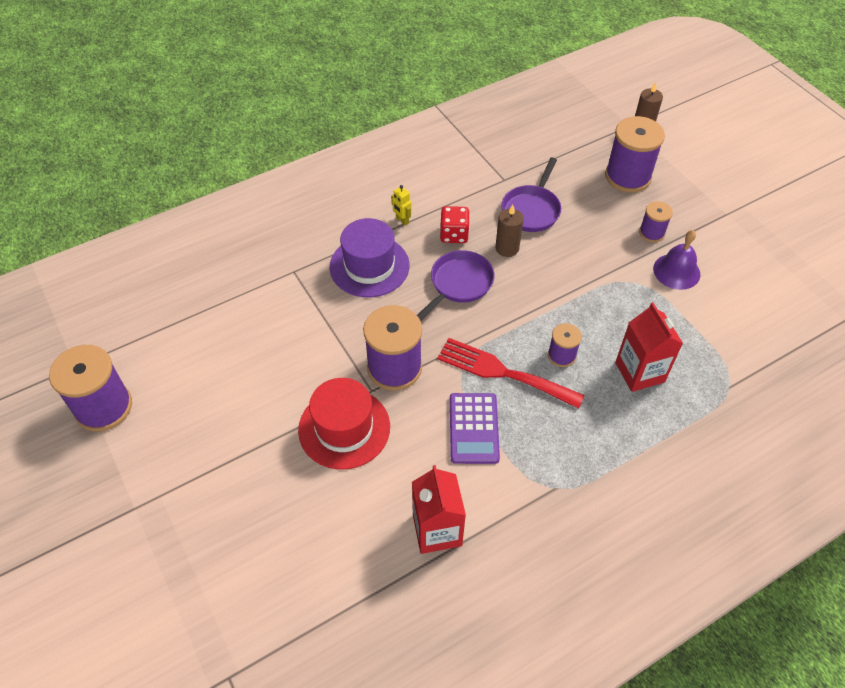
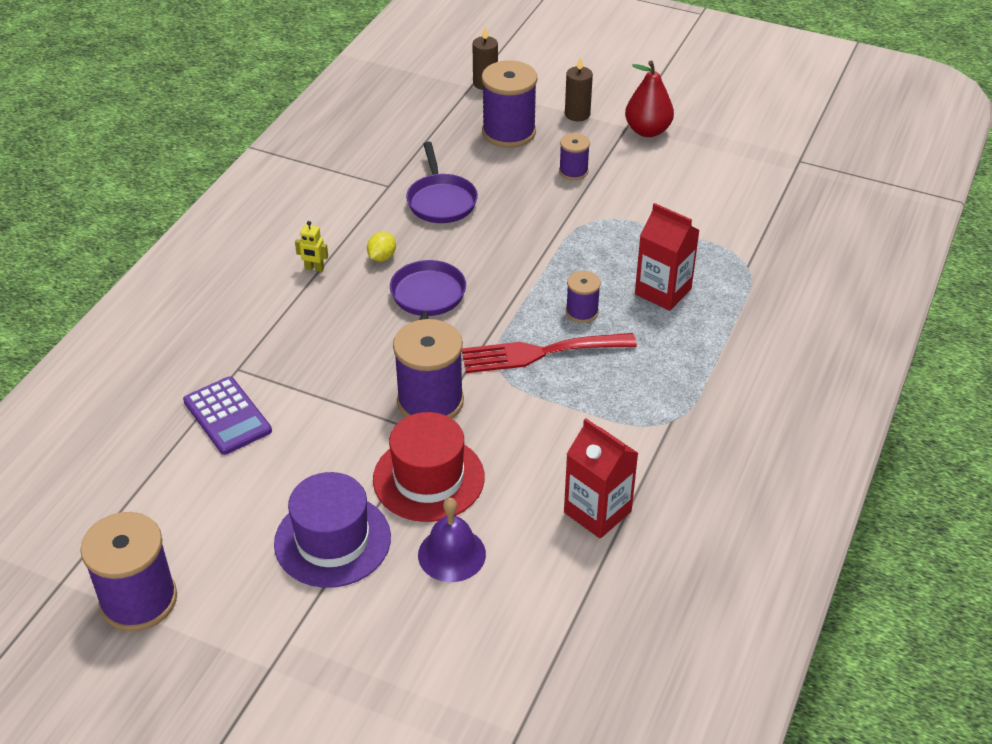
camera: 35 degrees left, 10 degrees down
(369, 266) = (318, 325): purple hat -> purple hat (332, 540)
(454, 234) = (382, 257): red dice -> yellow lemon
(474, 428) = (555, 412): purple calculator -> purple calculator (227, 416)
(507, 248) = (447, 245): brown candle -> brown candle (577, 114)
(676, 271) = (623, 194): purple bell -> purple bell (451, 554)
(741, 225) = (647, 131): none -> red pear

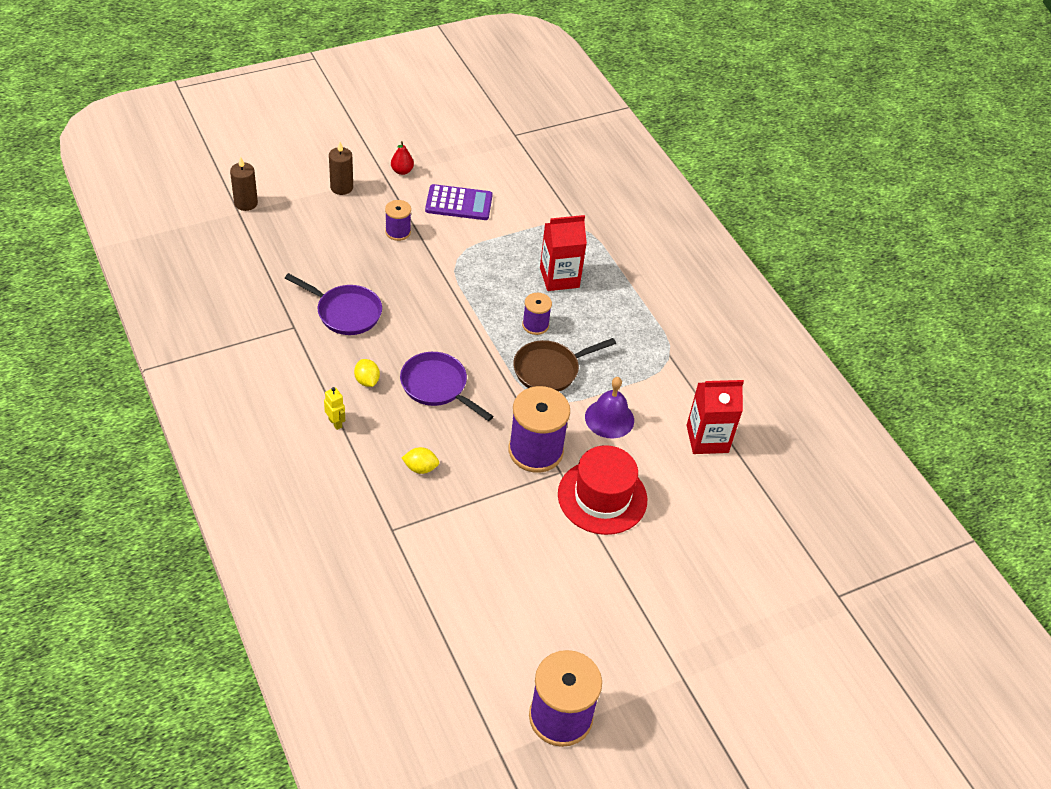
camera: 55 degrees left, 5 degrees up
(227, 416) = (434, 564): purple calculator -> purple calculator (459, 203)
(314, 269) = (335, 423): yellow robot -> yellow robot turned 90 degrees counterclockwise
(324, 344) = (420, 468): none -> yellow lemon
(332, 540) = (607, 579): purple hat -> none
(451, 554) = (675, 528): purple bell -> purple bell (609, 418)
(509, 132) = (316, 231): purple spool -> none
(540, 353) = (550, 370): red fork -> brown pan
(647, 131) = (402, 171): red pear -> red pear, size x0.56

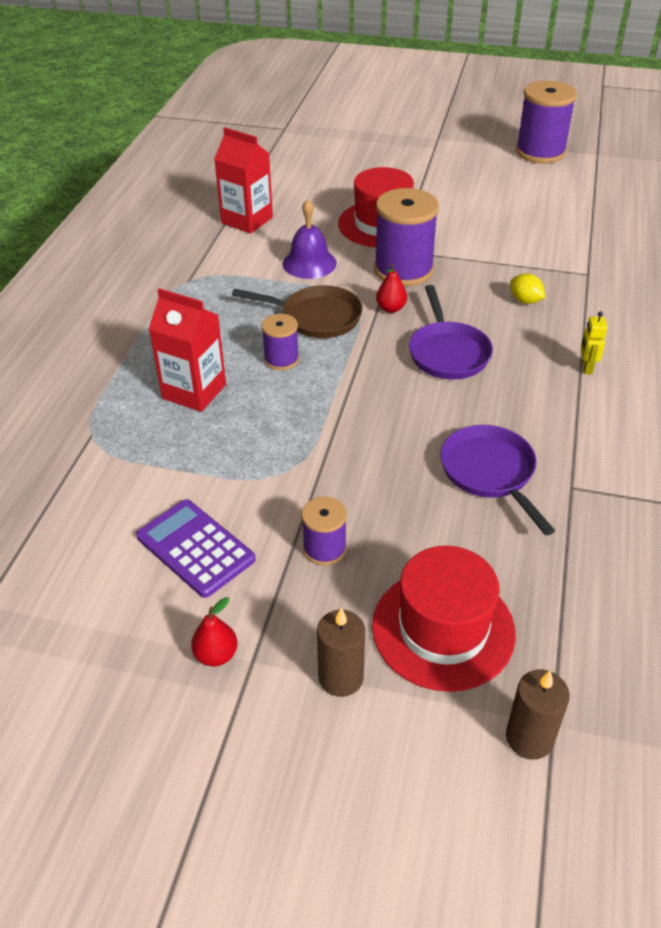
camera: 135 degrees left, 5 degrees down
(312, 225) = (443, 629): none -> red hat
(367, 381) = (521, 390): yellow lemon -> none
(509, 406) = (391, 308): none -> red pear

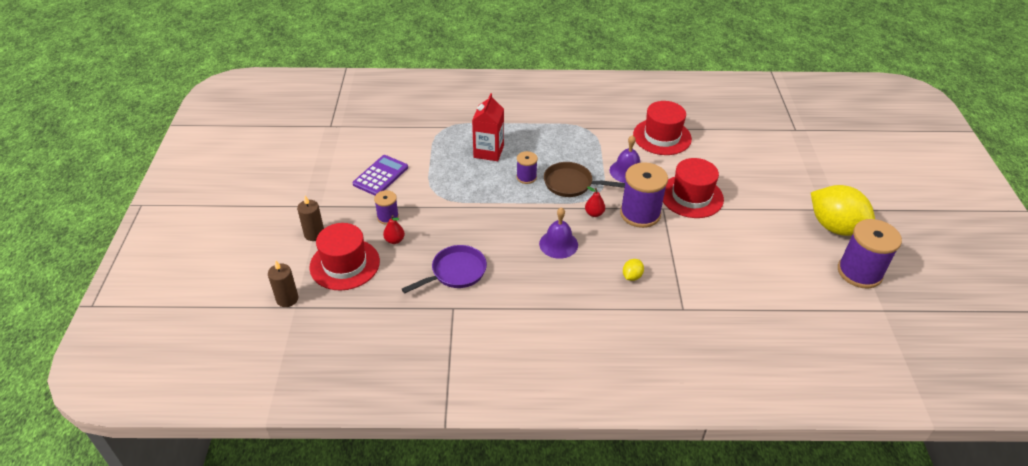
camera: 75 degrees right, 0 degrees up
(216, 655) = (322, 195): red pear -> red pear (394, 240)
(247, 220) = (662, 137): red carton -> red hat
(316, 317) = (571, 184): brown pan -> brown pan turned 105 degrees clockwise
(447, 353) = (558, 244): purple pan -> purple bell
(466, 147) = (835, 227): none -> yellow lemon
(586, 368) = (567, 311): yellow robot -> none

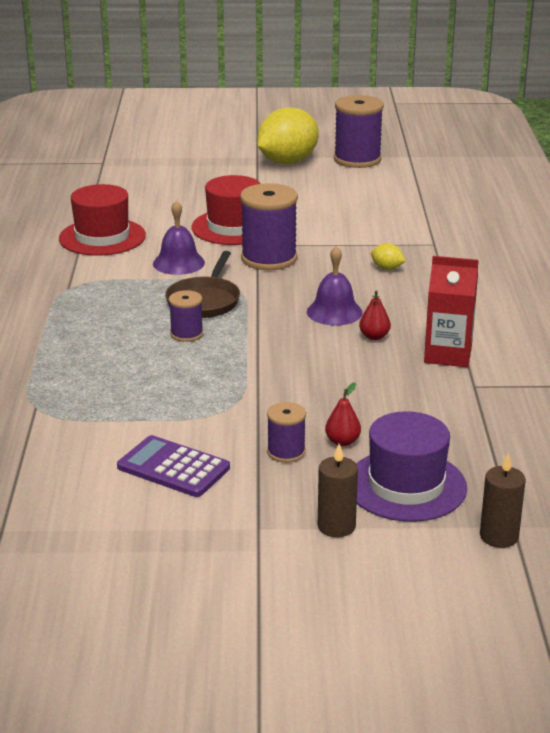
camera: 90 degrees left, 15 degrees down
(344, 264) = (406, 485): red hat -> purple hat
(455, 272) = (404, 386): purple pan -> none
(488, 152) = (117, 366): red carton -> red carton (448, 354)
(594, 213) = (270, 287): red pear -> red pear (374, 337)

